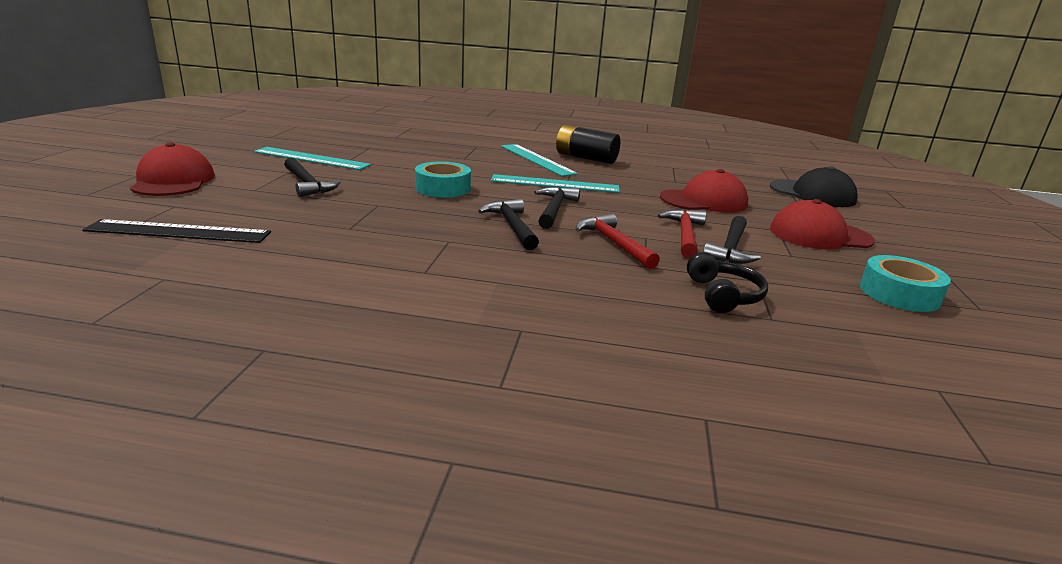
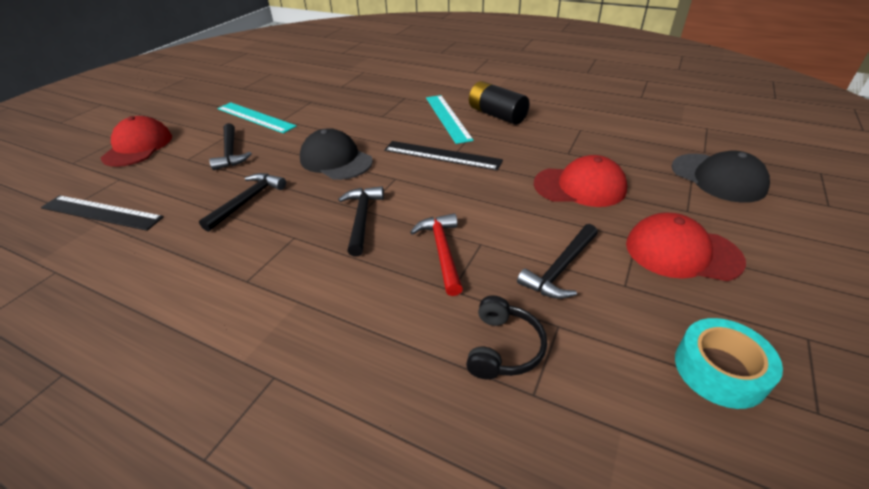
camera: 20 degrees right, 15 degrees up
(442, 188) = (336, 160): turquoise tape -> black cap
(555, 184) = (442, 155): turquoise ruler -> black ruler
(555, 209) = (417, 195): black hammer -> black hammer (248, 201)
(685, 235) = (524, 242): red hammer -> none

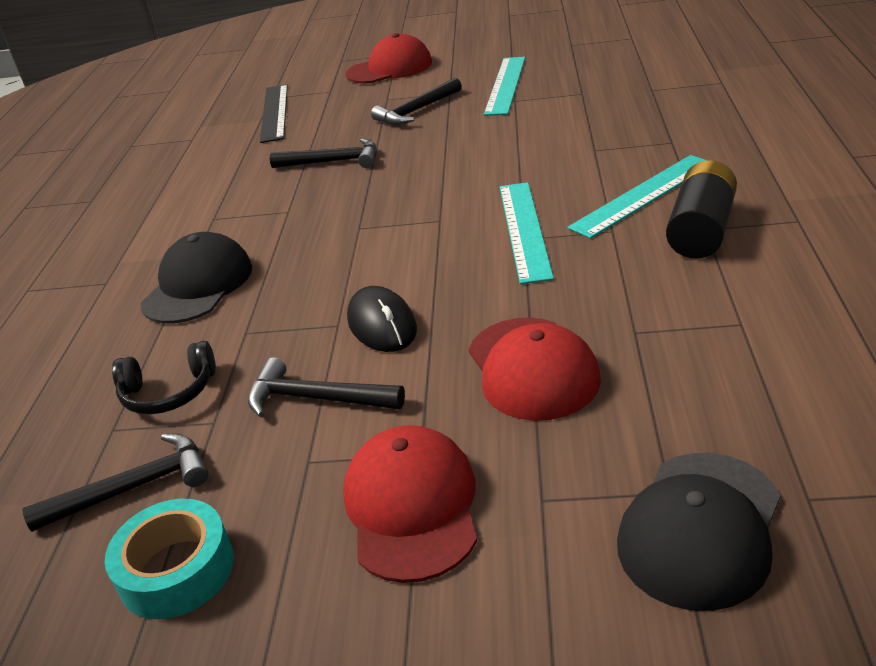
camera: 70 degrees right, 5 degrees down
(336, 160) = (450, 169): black cap -> black cap (198, 285)
(362, 219) = (341, 233): black hammer -> black hammer (133, 488)
(442, 155) = (524, 230): black ruler -> turquoise ruler
(442, 251) = (308, 304): red hammer -> none
(497, 225) = (382, 325): none -> black mouse

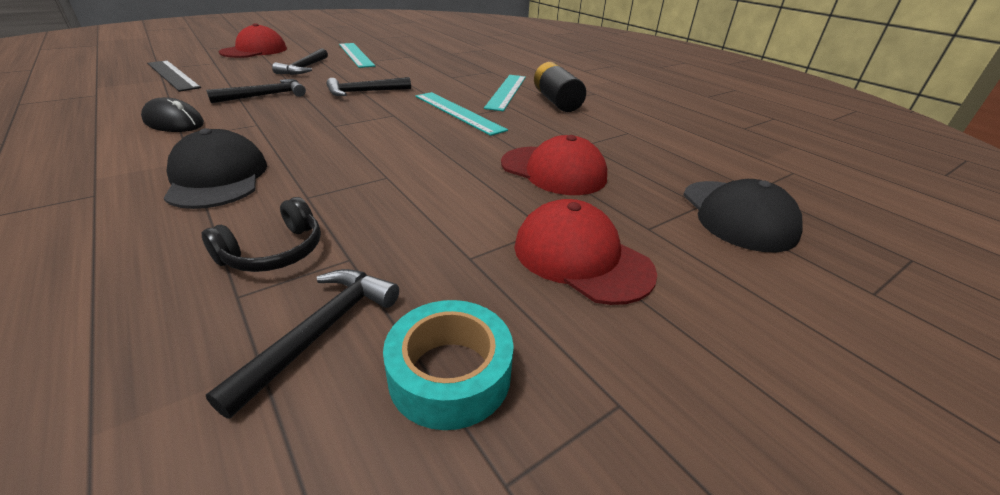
camera: 45 degrees left, 0 degrees up
(316, 398) = (426, 220): black hammer -> black hammer (364, 92)
(382, 325) = (423, 170): black mouse -> black mouse (174, 122)

